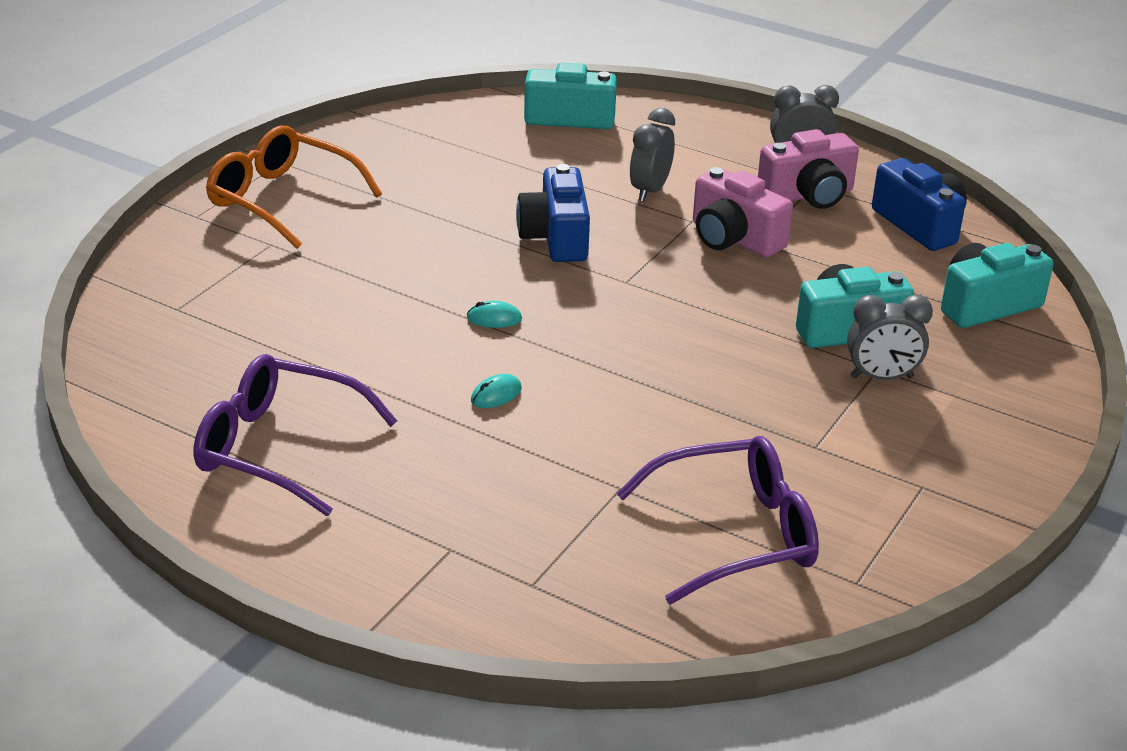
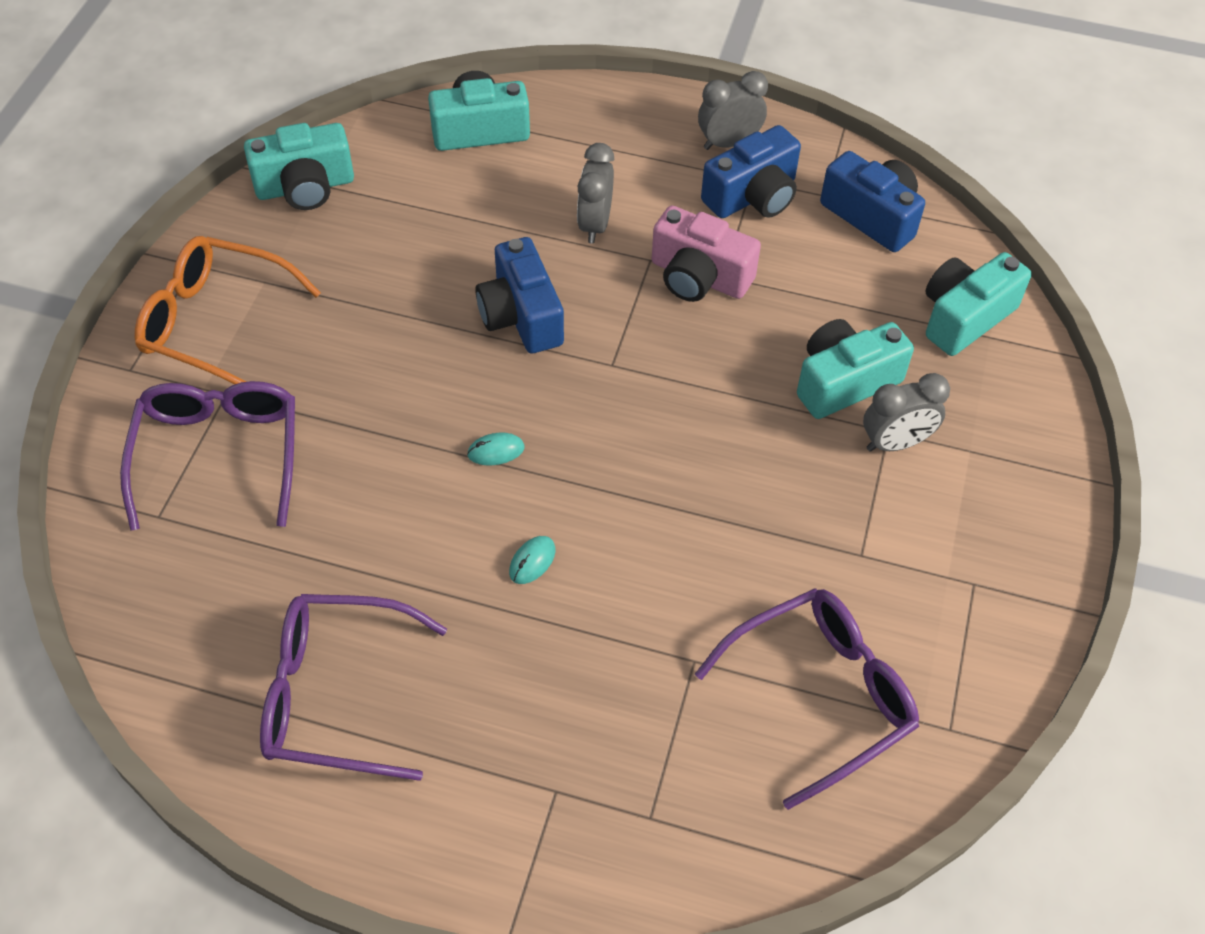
camera: 15 degrees left, 20 degrees up
(246, 281) = (219, 456): none -> purple glasses
(398, 129) = (305, 187): none -> turquoise camera
(808, 195) = (753, 196): pink camera -> blue camera

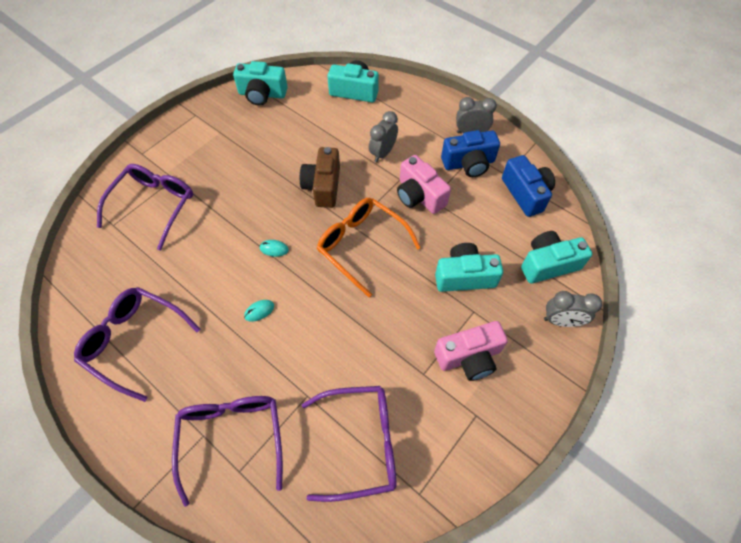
camera: 25 degrees right, 5 degrees up
(217, 324) = (189, 145): orange glasses -> orange glasses (362, 246)
(521, 316) = (323, 186): blue camera -> brown camera
(609, 776) = (232, 439): none -> purple glasses
(895, 443) = (474, 319): grey clock -> grey clock (561, 321)
(917, 503) = (469, 357): none -> pink camera

